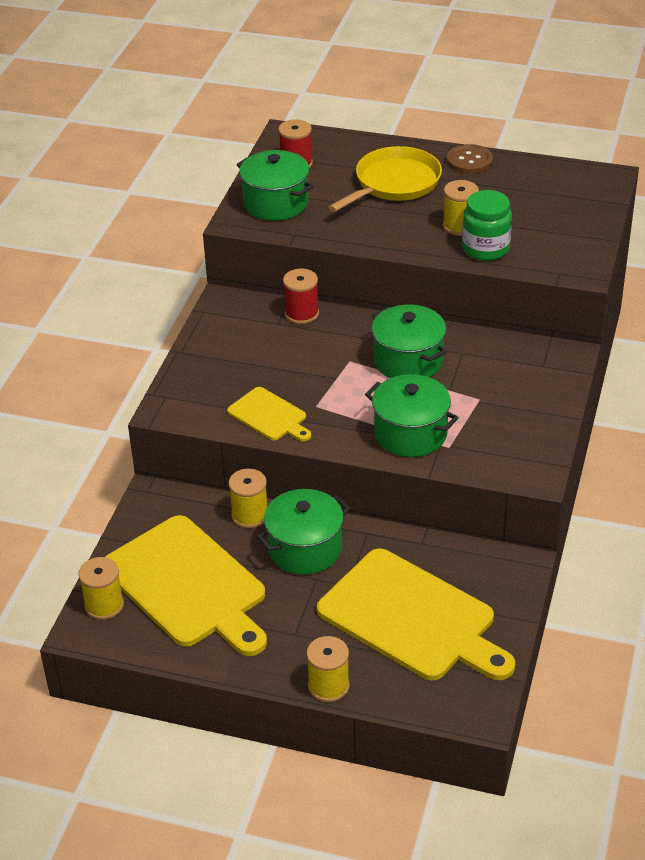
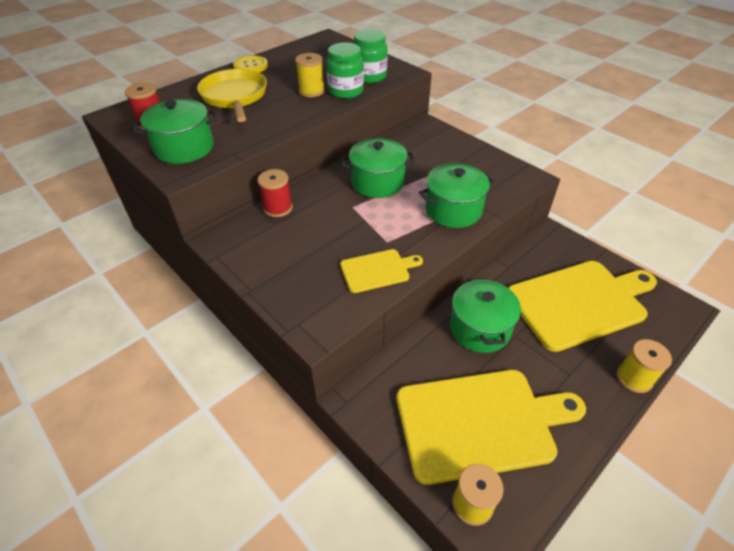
camera: 60 degrees left, 5 degrees up
(250, 515) = (423, 345): yellow spool -> none
(469, 161) = (250, 66): brown button -> yellow button
(540, 251) = (369, 76): none -> green jar

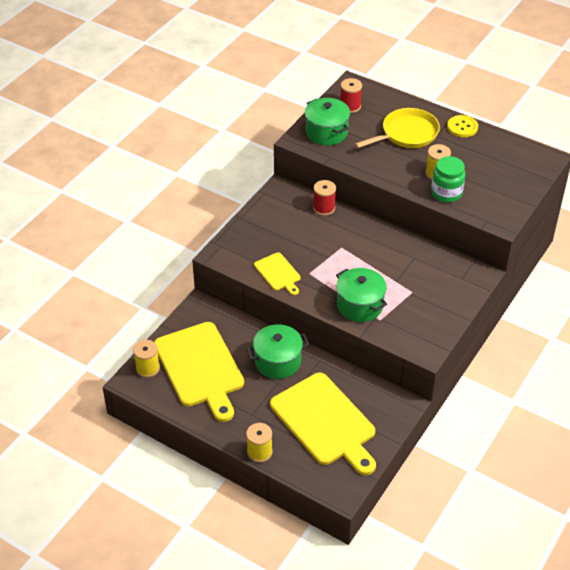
camera: 75 degrees right, 0 degrees up
(369, 76) = (481, 202): green jar -> none
(377, 182) = (377, 255): green pot -> none

